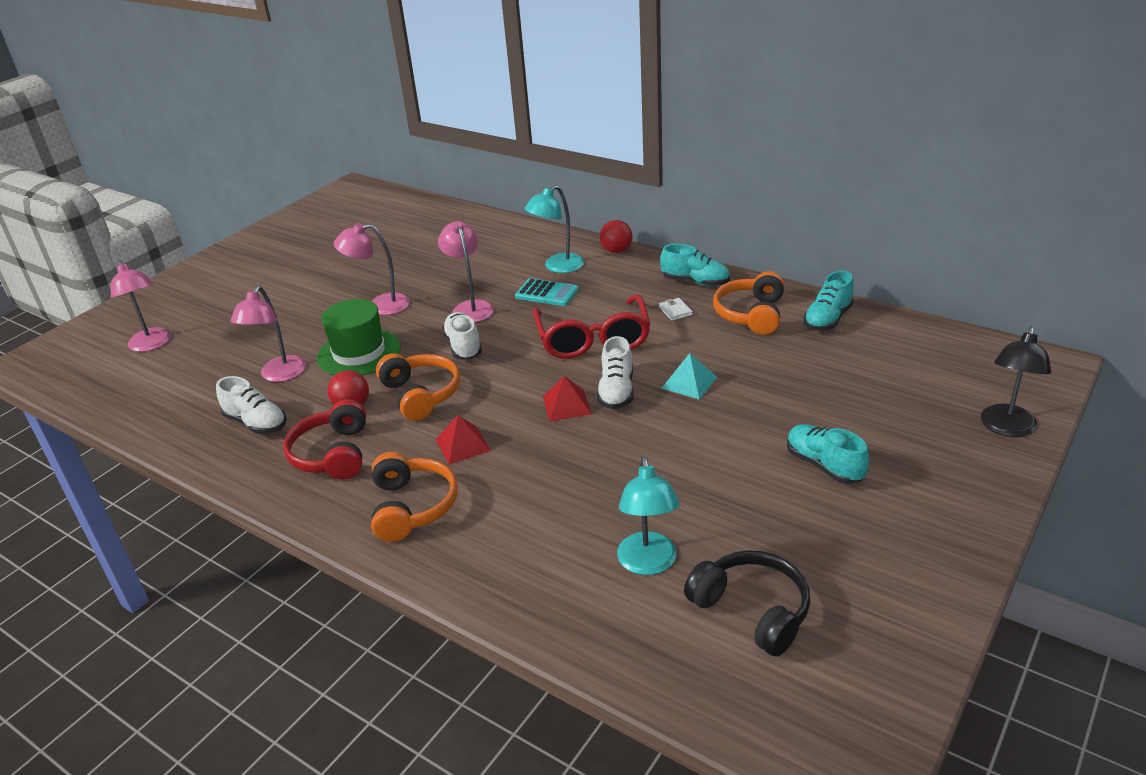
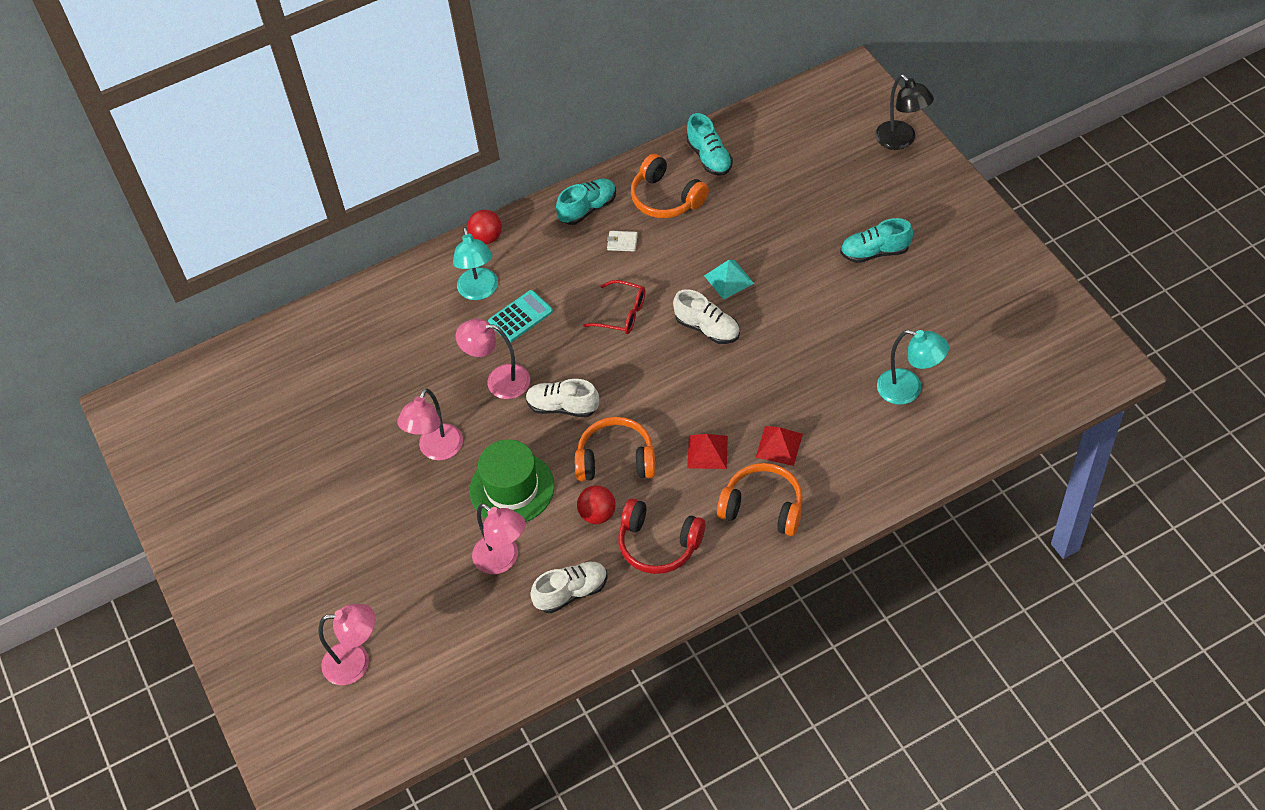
camera: 60 degrees left, 20 degrees up
(567, 405) = (703, 367): red pyramid -> red pyramid (779, 445)
(593, 339) = (622, 314): red glasses -> red glasses, size x0.56
(752, 610) = (979, 355): black headphones -> none

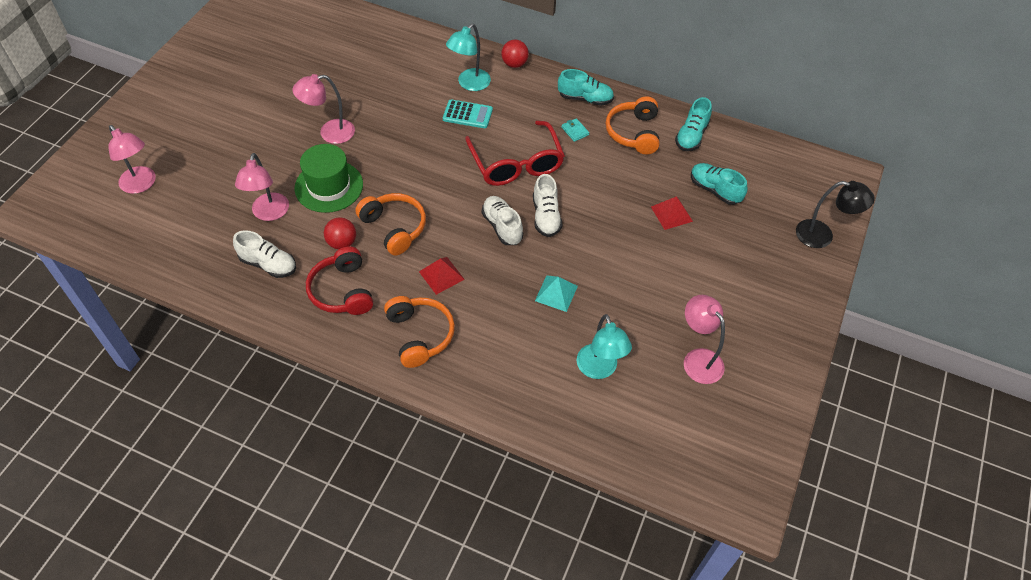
camera: 45 degrees right, 0 degrees up
(499, 381) = (408, 132): pink lamp -> pink lamp (698, 359)
(562, 407) = (414, 176): white shoe -> white shoe (502, 226)
(622, 242) = (575, 131): white wallet -> turquoise wallet
(622, 314) = (516, 164): red glasses -> red glasses, size x1.78
(729, 279) = (598, 205): turquoise pyramid -> turquoise pyramid (556, 293)
(779, 445) = (481, 315): red pyramid -> red pyramid (671, 214)
(874, 252) = (704, 277): turquoise shoe -> turquoise shoe (714, 190)
(901, 141) = (822, 236): black lamp -> black lamp turned 90 degrees counterclockwise

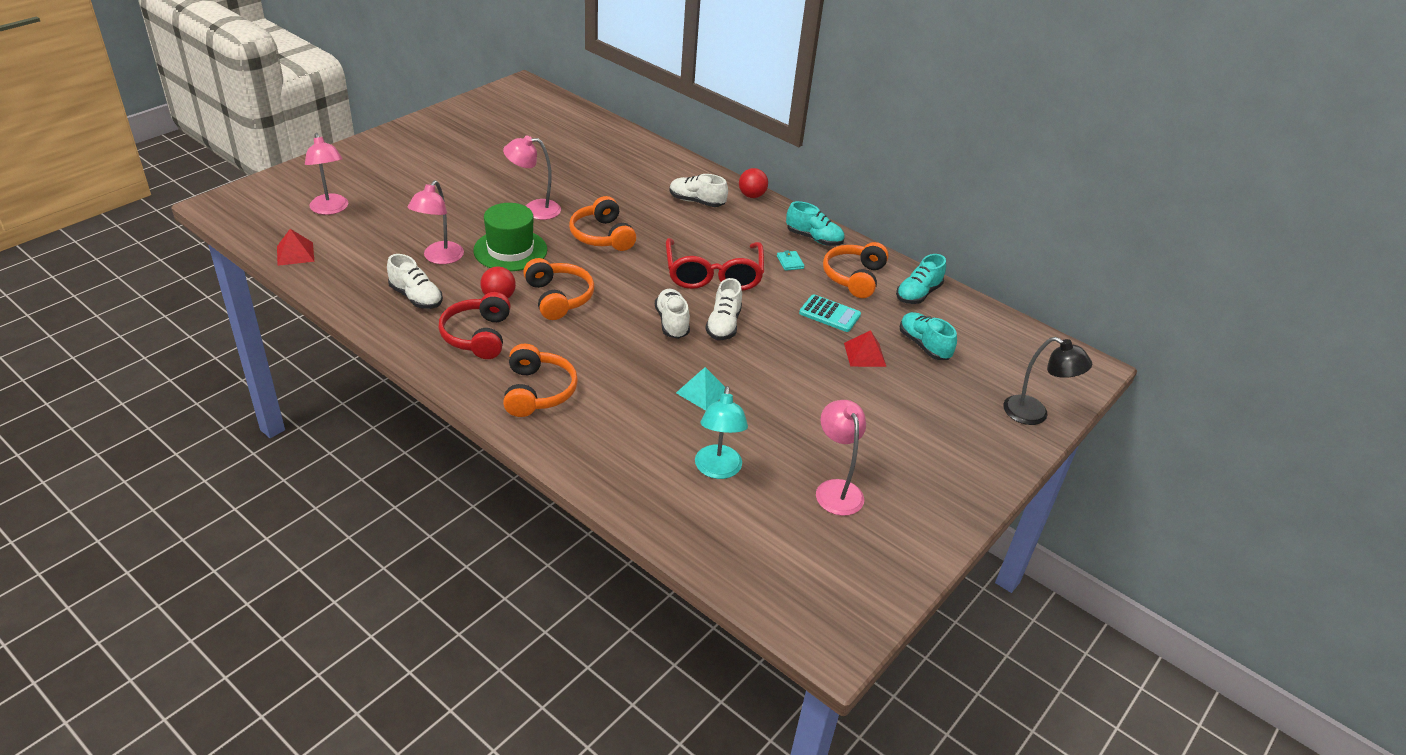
camera: 15 degrees right, 15 degrees down
(403, 147) = (602, 236): none -> orange headphones
(441, 275) = (587, 347): red pyramid -> red pyramid (295, 253)
(467, 114) = (682, 225): turquoise calculator -> turquoise calculator (829, 314)
(469, 84) = (696, 201): turquoise lamp -> white shoe

